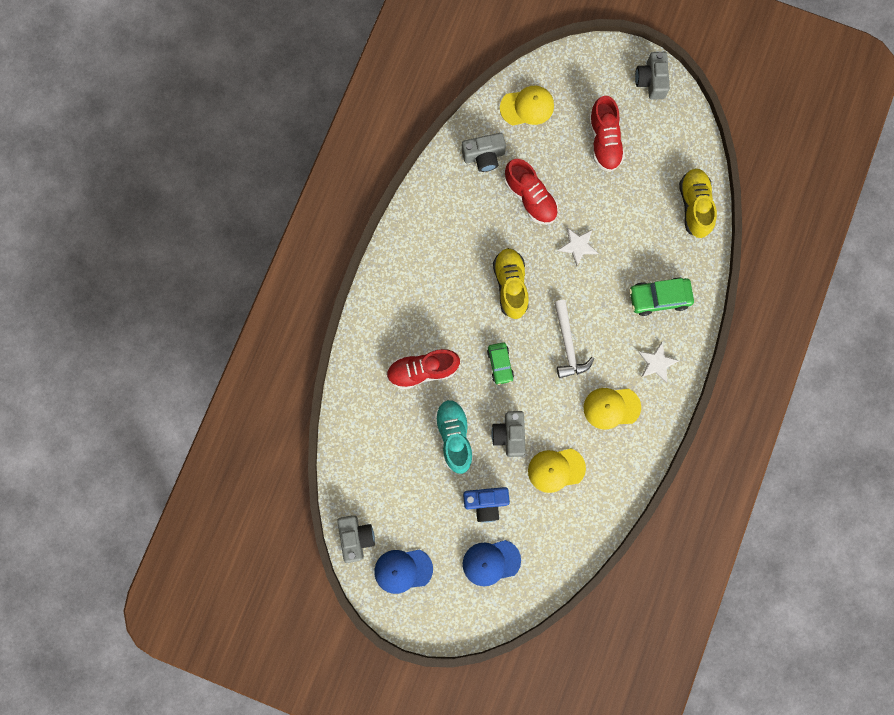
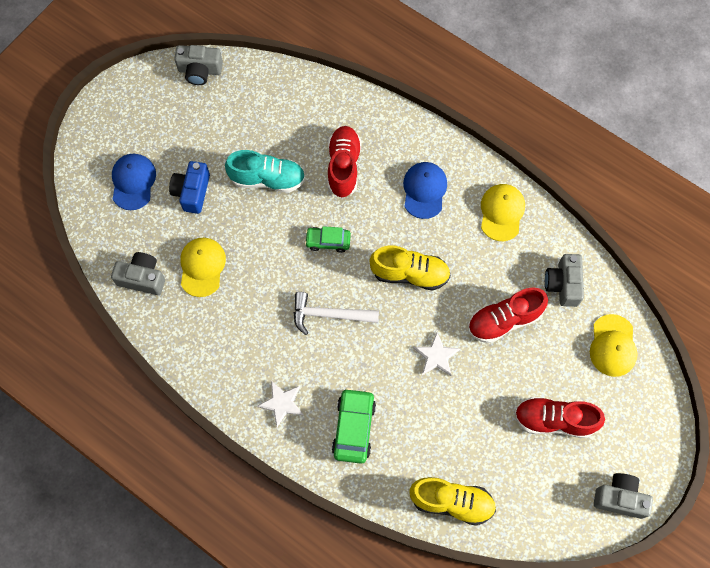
camera: 105 degrees right, 10 degrees down
(403, 570) = (155, 103): blue cap -> blue cap (424, 190)
(509, 435) = (252, 231): grey camera -> grey camera (142, 278)
(611, 407) = (248, 340): yellow cap -> yellow cap (501, 212)

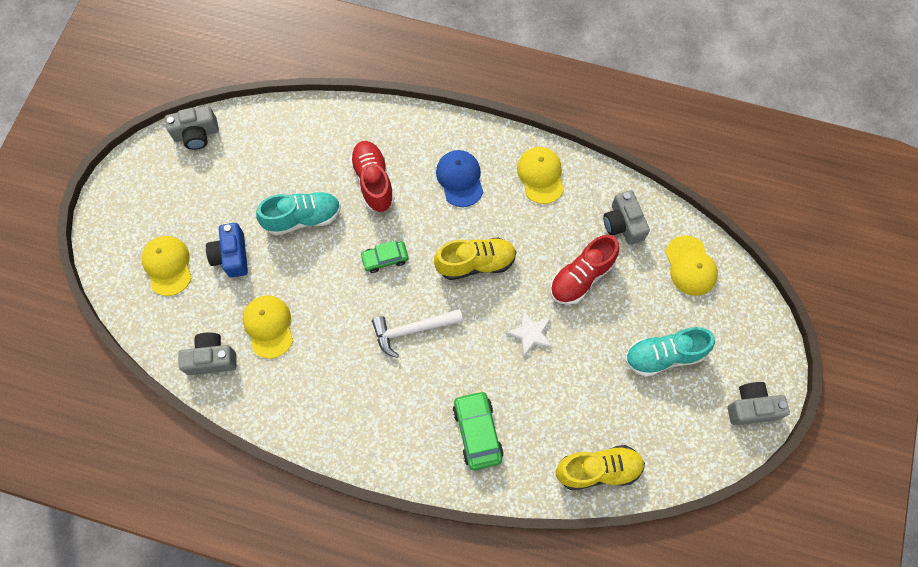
camera: 20 degrees left, 0 degrees up
(133, 182) = (168, 265): blue cap -> yellow cap
(281, 403) = (397, 434): white star -> none
(554, 420) = (663, 355): red shoe -> turquoise shoe

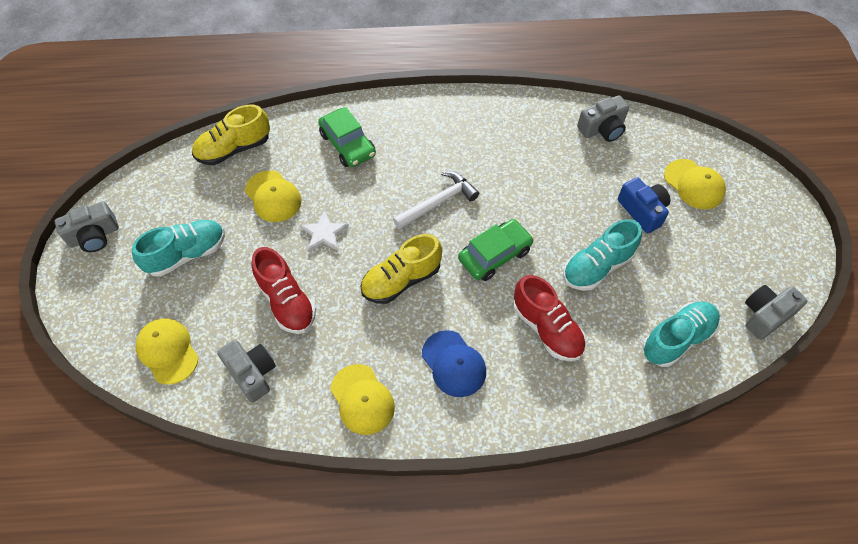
camera: 160 degrees right, 10 degrees down
(268, 326) = (570, 165): yellow cap -> yellow cap (273, 196)
(277, 140) = (677, 339): none -> turquoise shoe
(385, 259) = (495, 255): green car -> green car, size x1.52
(581, 277) = (286, 301): red shoe -> red shoe turned 120 degrees clockwise

